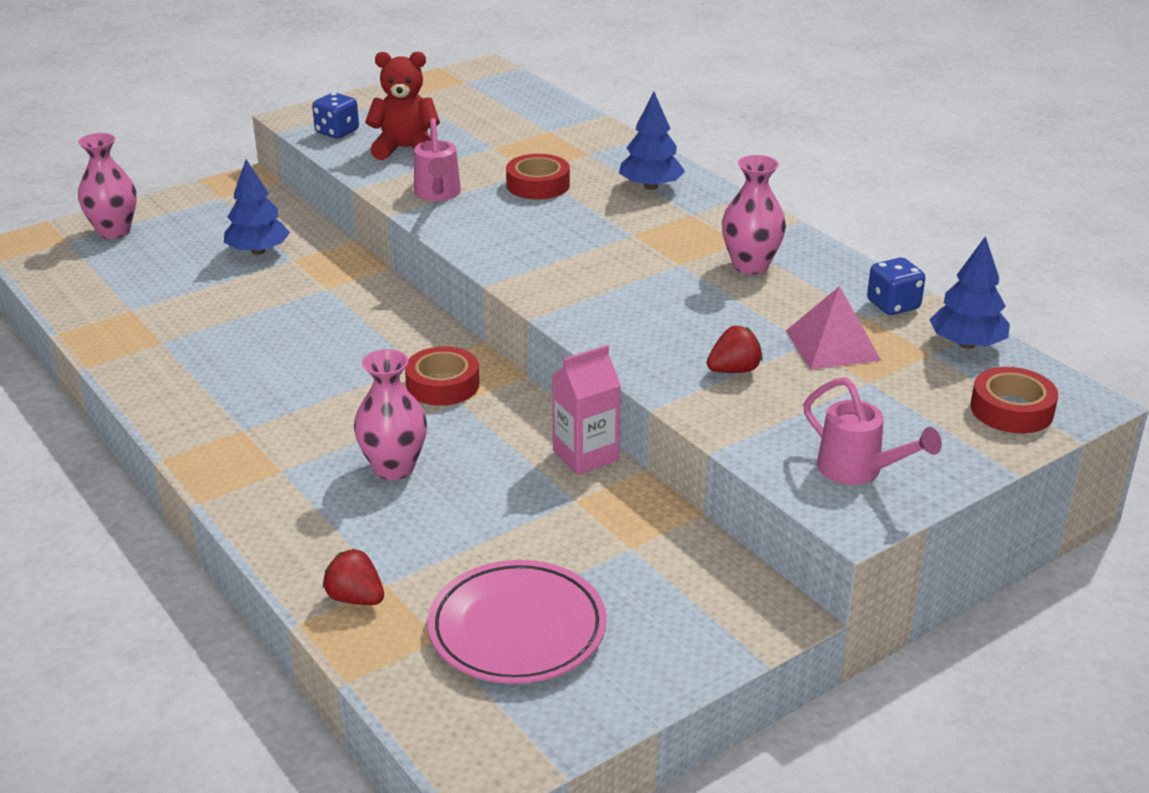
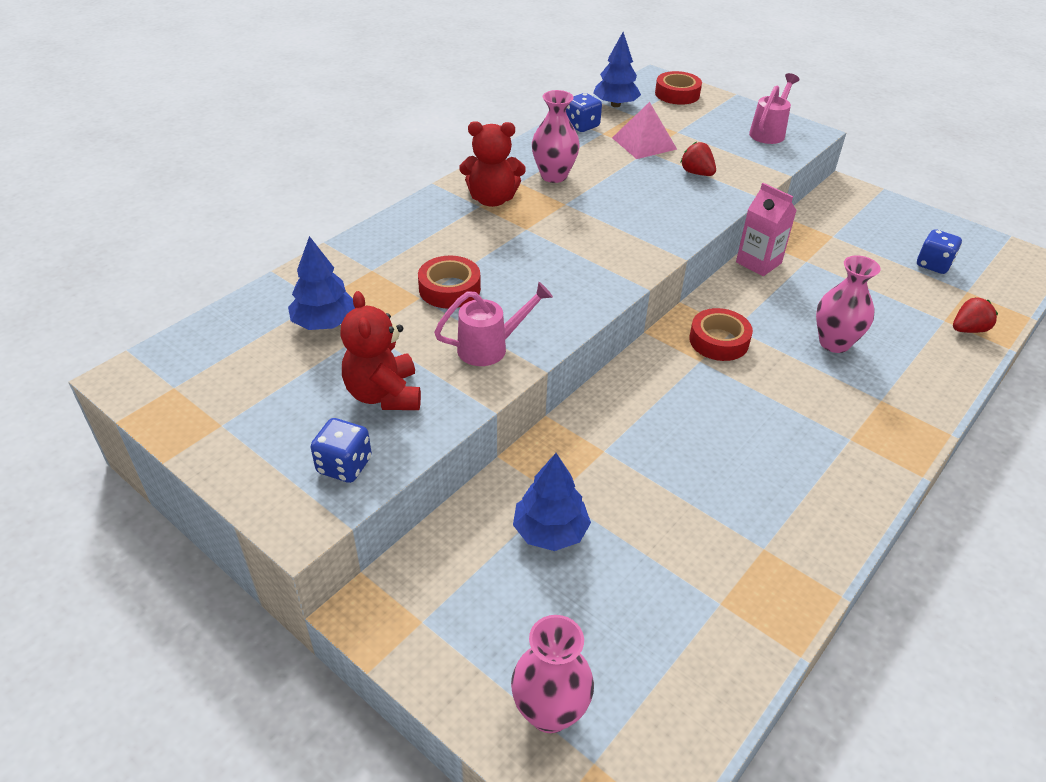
camera: 105 degrees left, 10 degrees up
(355, 598) = (968, 329): red strawberry -> red strawberry turned 135 degrees counterclockwise
(517, 629) = (933, 265): pink plate -> blue dice
(650, 186) = (434, 229): blue tree -> blue tree (325, 323)
(703, 222) = (492, 199): none -> red teddy bear

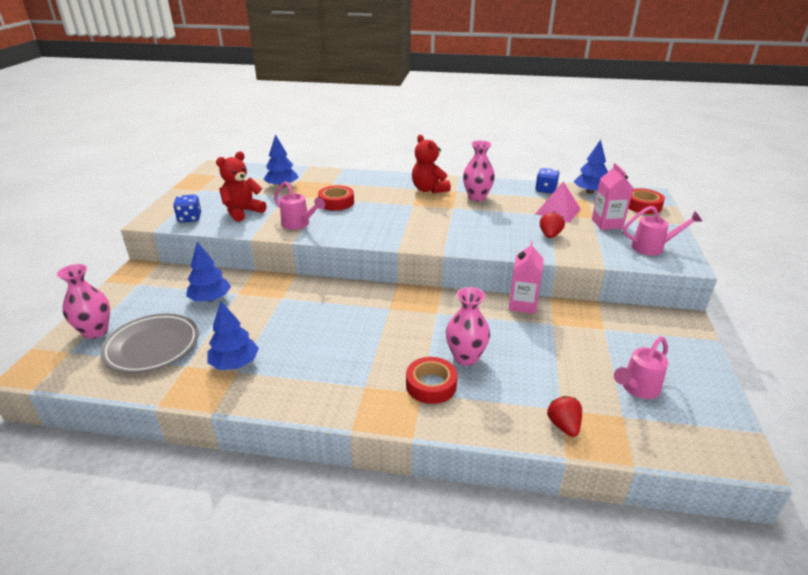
camera: 60 degrees right, 10 degrees down
(646, 636) = (152, 346): none -> grey plate
(699, 130) = (607, 223): none -> pink carton
(719, 341) = (416, 310): red tape -> red tape (431, 385)
(744, 546) = (235, 363): none -> blue tree
(933, 265) = (636, 389): blue dice -> pink watering can
(968, 329) = (563, 425): red strawberry -> red strawberry turned 135 degrees counterclockwise

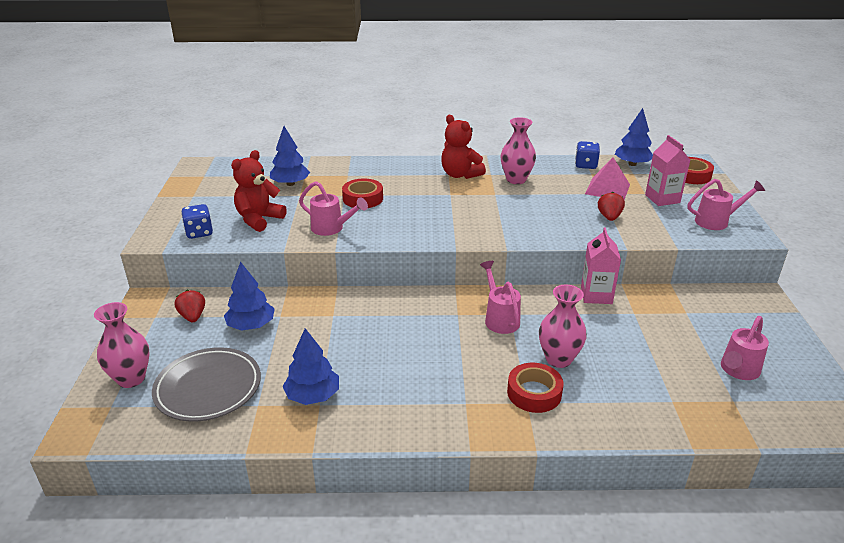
camera: 10 degrees left, 0 degrees up
(425, 315) = (499, 318): none -> pink watering can
(563, 425) = (680, 417): red strawberry -> red strawberry (193, 316)

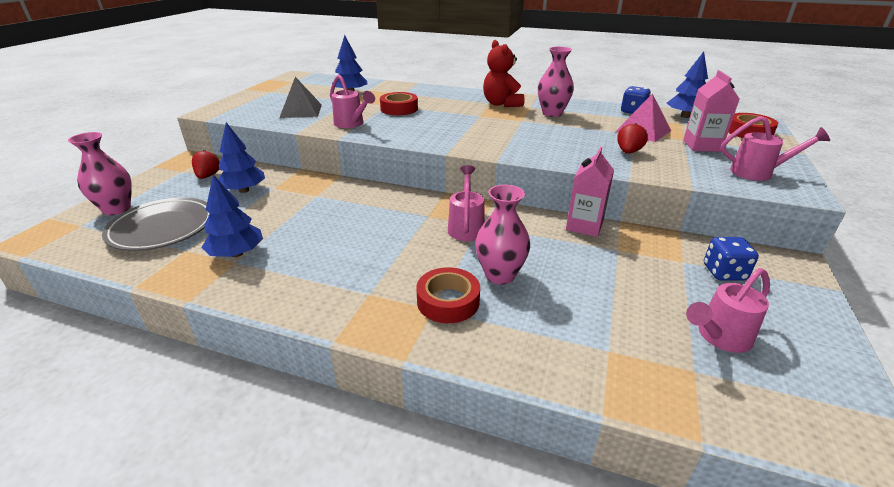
camera: 20 degrees right, 0 degrees up
(199, 233) = (247, 113): blue dice -> blue dice (724, 272)
(259, 219) = (301, 111): red teddy bear -> grey pyramid

